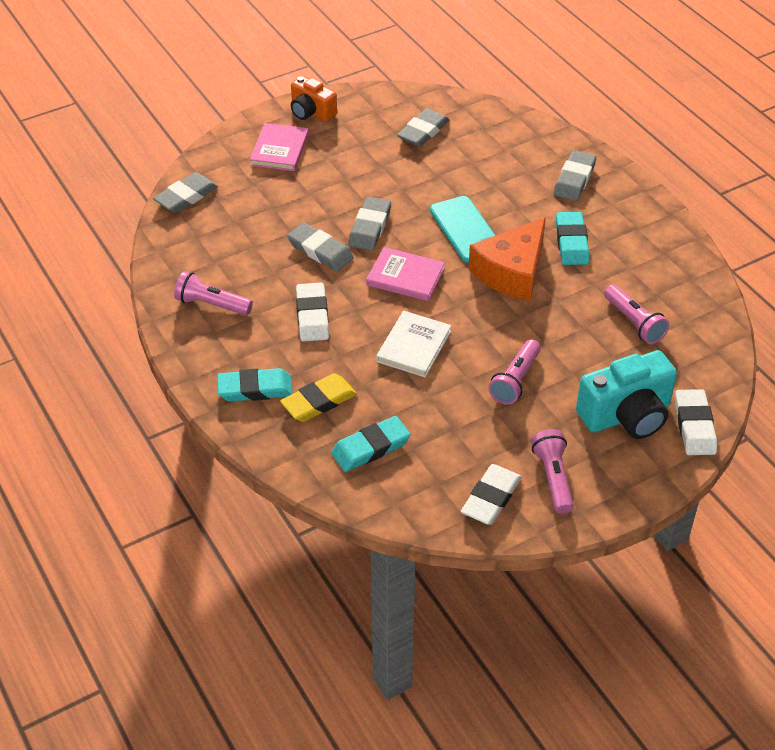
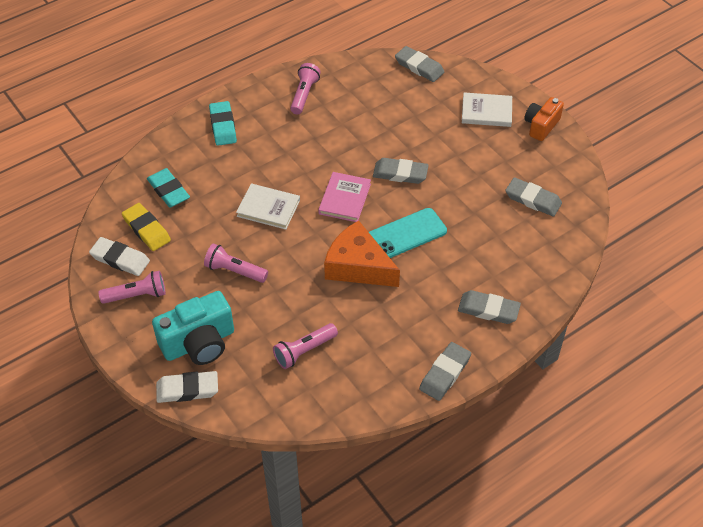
camera: 85 degrees right, 5 degrees up
(280, 150) = (486, 112): pink book -> white book
(312, 316) = (297, 149): white eraser -> none
(319, 401) = (211, 160): yellow eraser -> yellow eraser (146, 229)
(320, 251) = (368, 147): grey eraser -> grey eraser (445, 373)
(571, 242) = (401, 307): turquoise eraser -> none
(626, 415) = (199, 343): turquoise camera -> turquoise camera turned 90 degrees counterclockwise

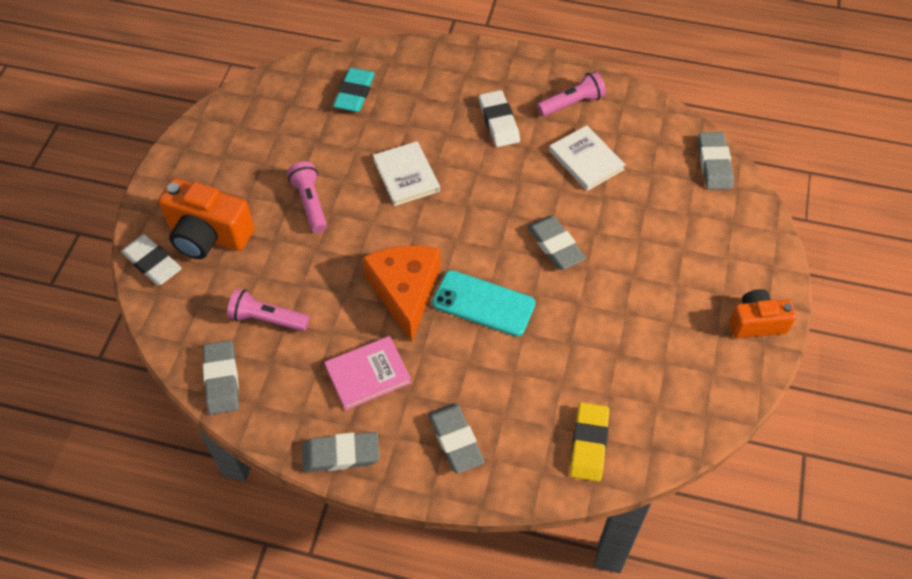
camera: 50 degrees right, 5 degrees up
(120, 259) = (249, 117): white eraser -> white eraser (499, 122)
(137, 295) = (220, 156): pink flashlight -> none
(146, 229) = (297, 110): yellow eraser -> yellow eraser (589, 444)
(199, 343) = (208, 235): turquoise camera -> orange camera
(223, 126) = (468, 75): turquoise eraser -> none
(344, 199) = (476, 224): pink book -> pink book (368, 374)
(486, 112) = (719, 261): white book -> white book (586, 160)
(533, 199) = (643, 383): grey eraser -> grey eraser (222, 379)

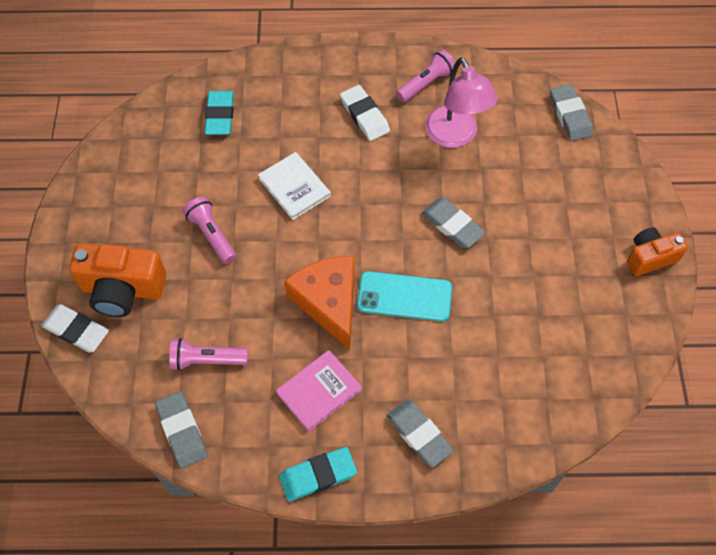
camera: 15 degrees left, 5 degrees up
(341, 454) = (318, 475): grey eraser -> turquoise eraser
(586, 160) = (455, 136): white book -> pink lamp
(589, 444) = (539, 407): yellow eraser -> none

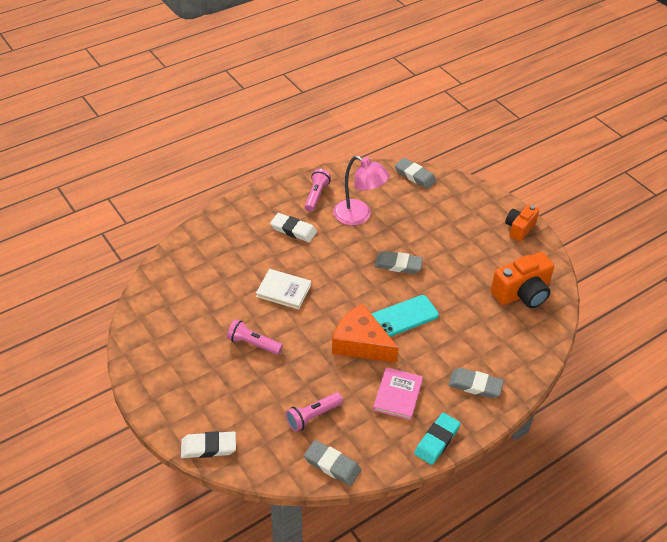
camera: 35 degrees left, 15 degrees down
(123, 289) = (220, 406): orange camera -> orange camera (522, 293)
(220, 115) = (197, 272): turquoise eraser -> none

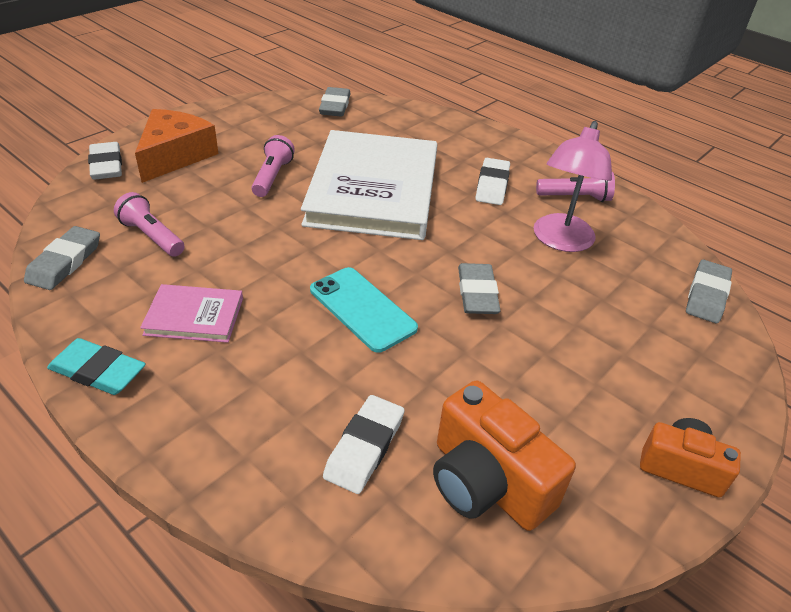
camera: 75 degrees right, 5 degrees down
(284, 290) = (373, 189): white book -> white book, size x2.28
(361, 343) = (294, 268): orange cheese -> orange cheese (175, 156)
(475, 385) = (223, 416): grey eraser -> grey eraser (335, 106)
(499, 332) = (364, 447): none -> white eraser

